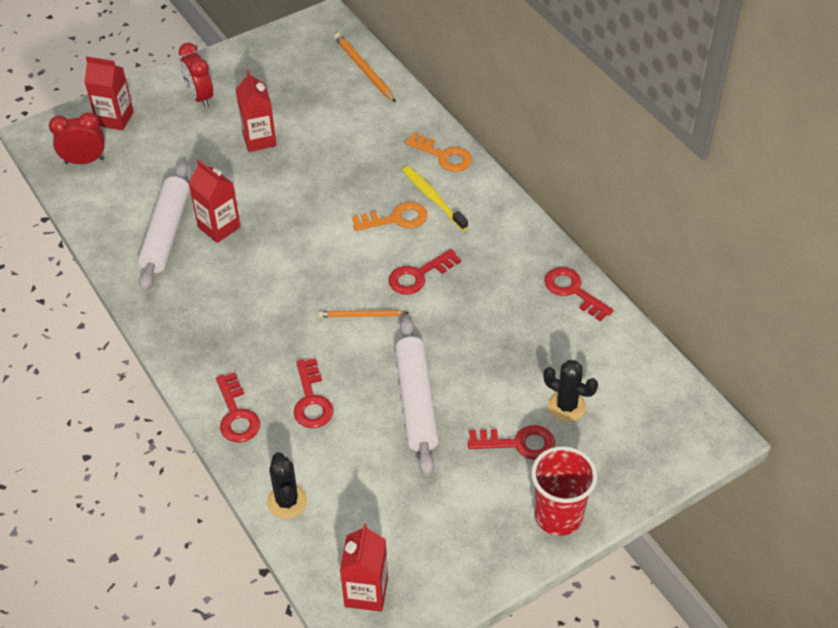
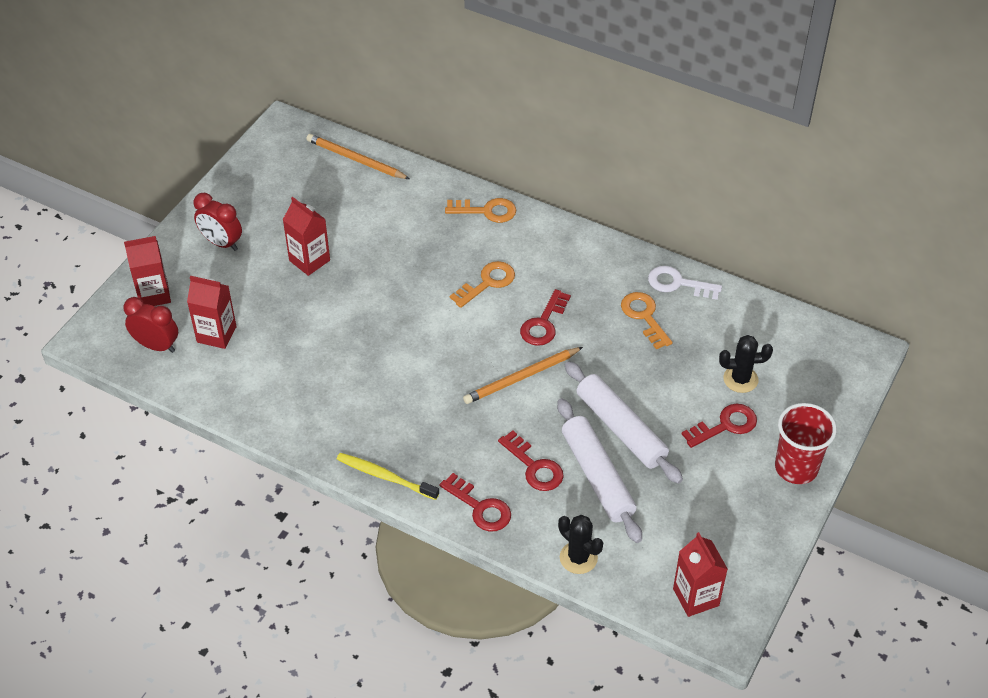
camera: 30 degrees left, 0 degrees up
(84, 161) = (156, 346): red clock -> red clock turned 60 degrees clockwise
(166, 233) = (290, 379): white rolling pin -> white rolling pin (597, 476)
(219, 227) = (335, 354): red carton -> red carton (216, 334)
(361, 315) = (521, 377): orange pencil -> orange pencil, size x1.56
(433, 198) = (505, 252): yellow toothbrush -> yellow toothbrush (384, 476)
(517, 308) = (644, 317): none -> orange key
(573, 291) = (678, 283): red key -> white key

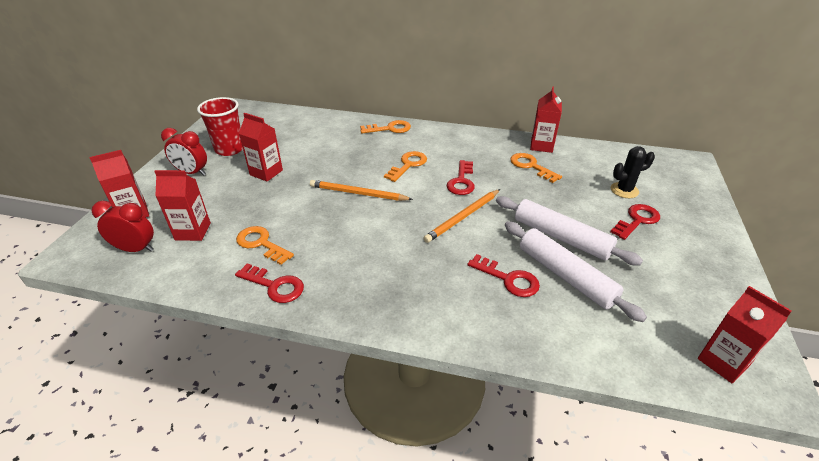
camera: 15 degrees left, 10 degrees down
(287, 366) = (261, 244): none -> orange key
(356, 159) = (288, 116): orange pencil -> orange pencil (358, 193)
(384, 476) = (376, 315): yellow toothbrush -> none
(480, 507) = (478, 323): red key -> red key (274, 286)
(578, 558) = (593, 350): black cactus -> none
(678, 283) = (541, 146): white key -> red carton
(796, 468) = (711, 238): red cup -> red cup (229, 149)

